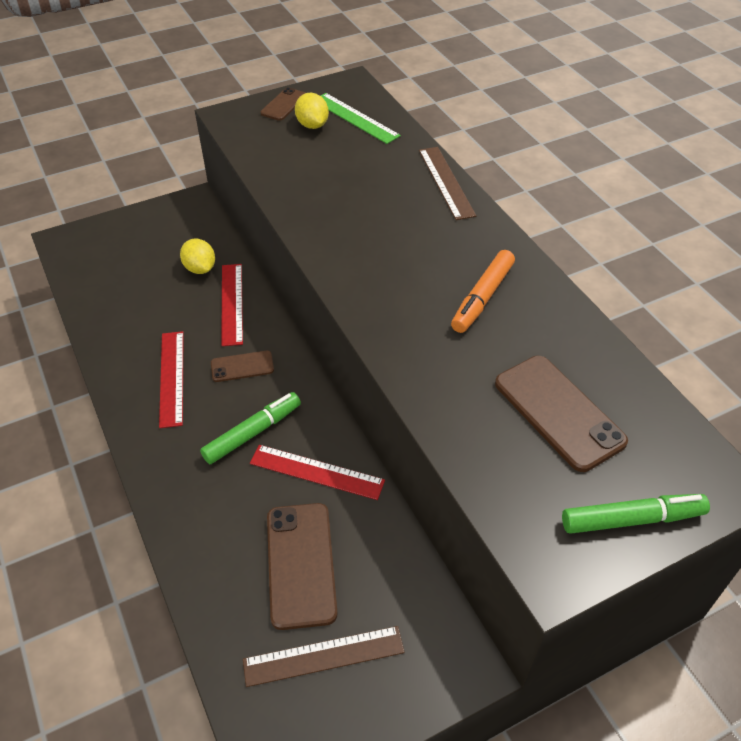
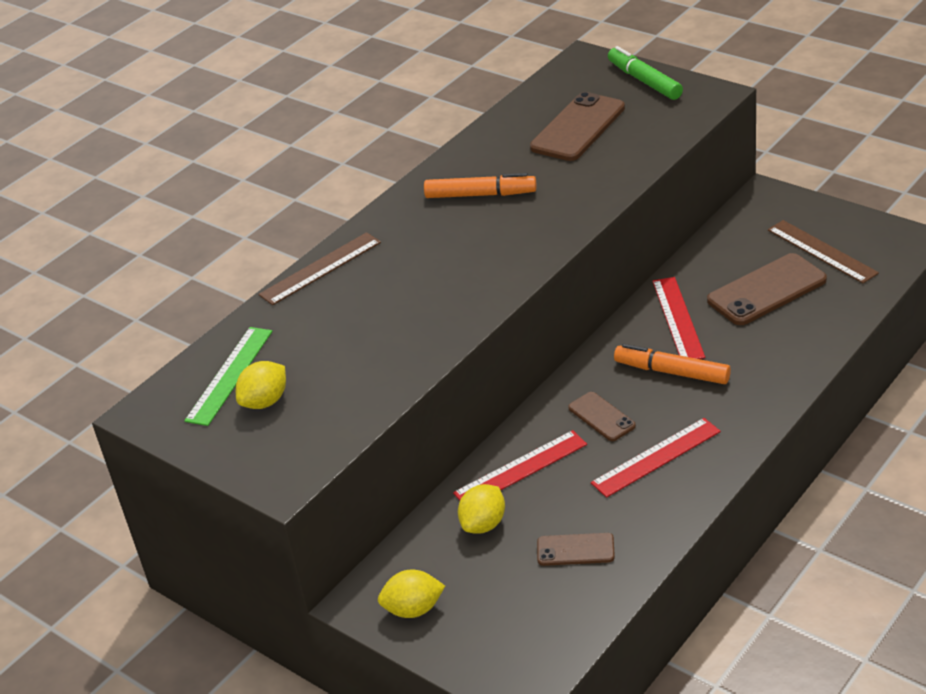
camera: 110 degrees left, 10 degrees down
(165, 219) = (413, 609): none -> yellow lemon
(252, 433) = (672, 372): green marker -> orange marker
(284, 104) = (230, 446): brown phone -> brown phone (575, 550)

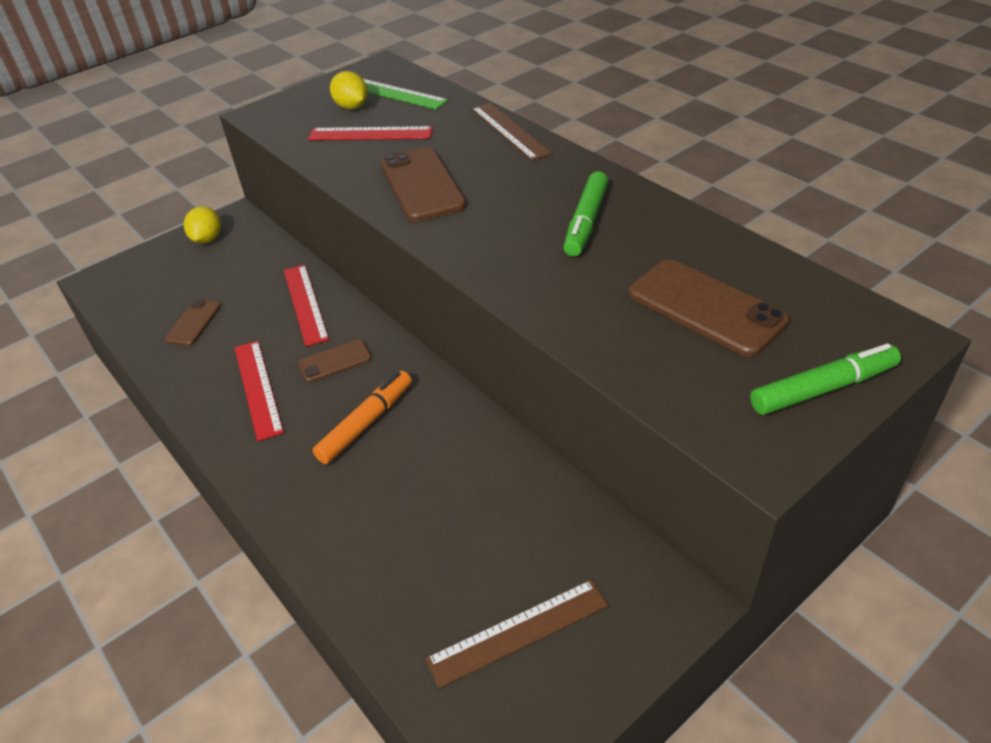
camera: 100 degrees right, 5 degrees up
(480, 195) = (586, 222): orange marker -> green marker
(483, 524) = (260, 278): yellow lemon -> none
(678, 318) = (450, 446): red ruler -> red ruler (370, 134)
(766, 290) = (461, 543): brown phone -> brown phone (422, 184)

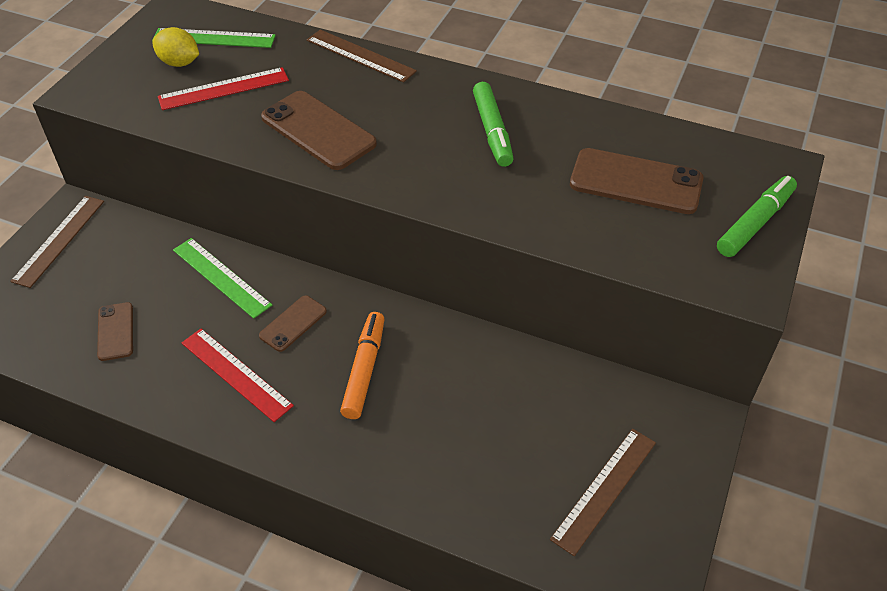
camera: 30 degrees left, 5 degrees up
(207, 239) = (59, 240): yellow lemon -> brown ruler
(305, 304) = (221, 277): red ruler -> green ruler

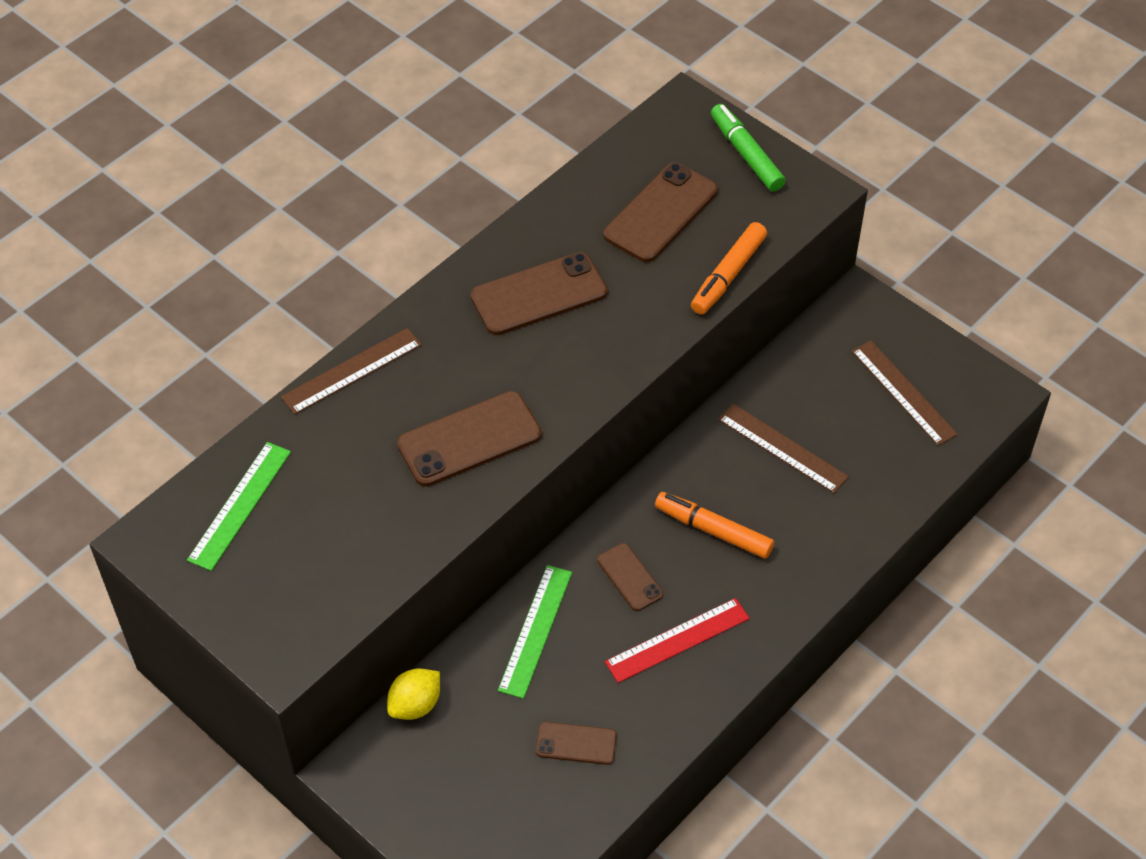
camera: 70 degrees left, 5 degrees up
(59, 240) = (402, 789): brown ruler -> brown ruler (782, 448)
(179, 63) = (274, 548): yellow lemon -> yellow lemon (415, 705)
(221, 277) = (535, 630): green ruler -> green ruler turned 45 degrees counterclockwise
(224, 89) = (350, 512): red ruler -> none
(492, 131) = (539, 294): green marker -> brown phone
(590, 246) = (728, 275): none -> orange marker

